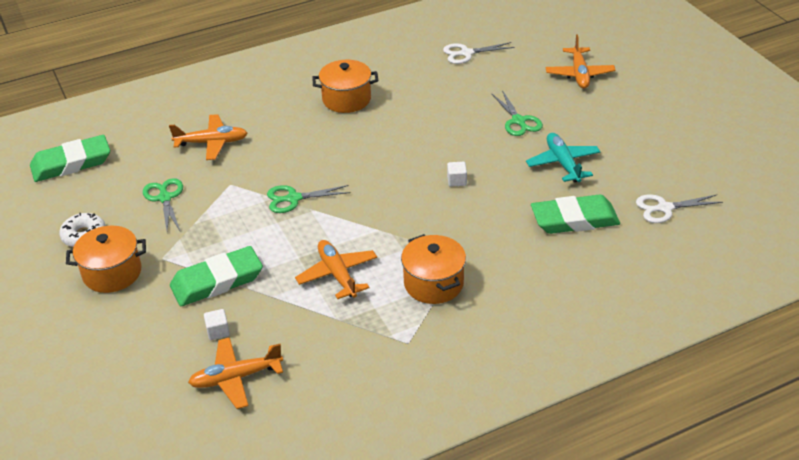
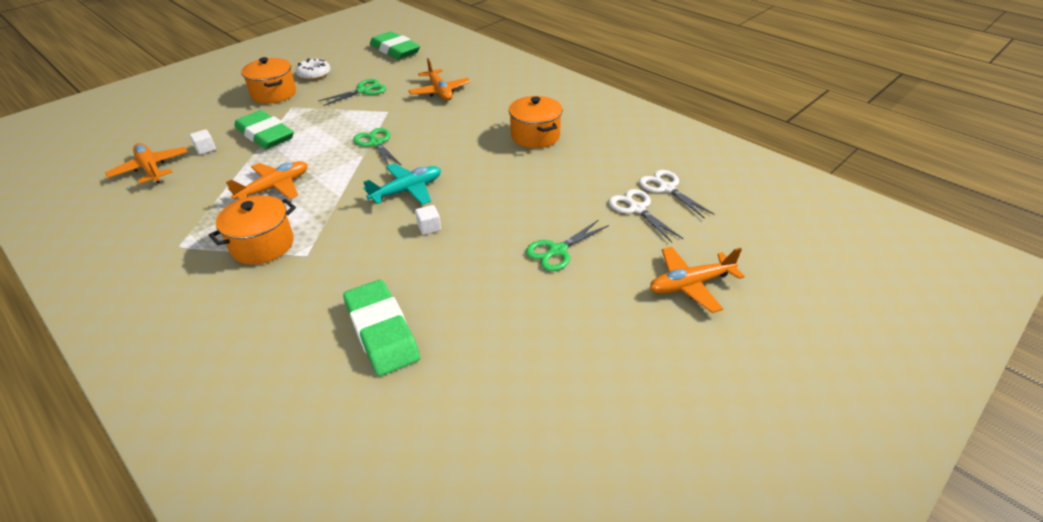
camera: 70 degrees right, 0 degrees up
(563, 163) = (489, 302): turquoise plane -> turquoise plane (407, 190)
(664, 208) = (424, 421): white scissors -> white scissors (637, 209)

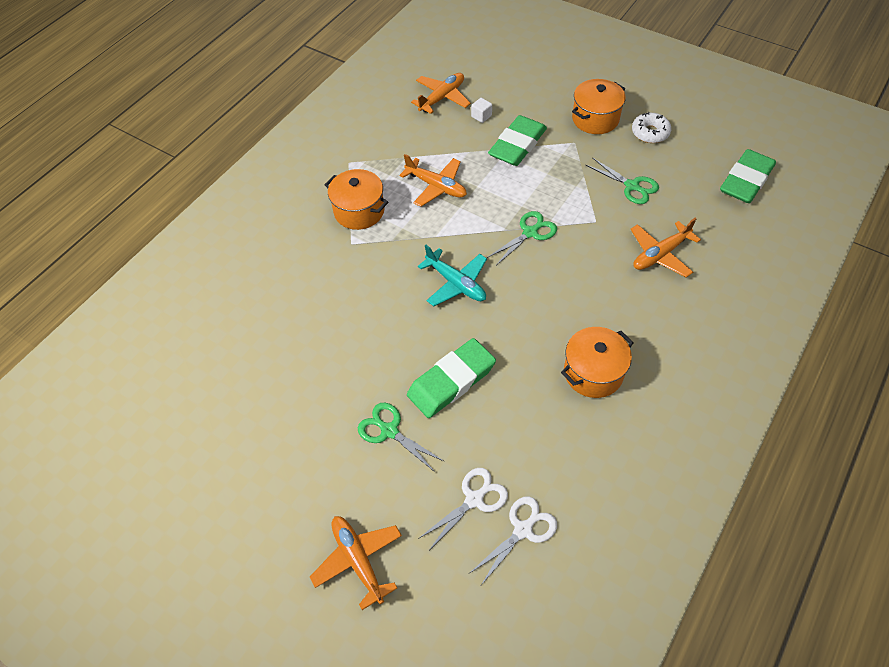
camera: 80 degrees right, 15 degrees up
(381, 331) = (273, 323): green eraser -> green eraser (451, 381)
(429, 227) = (404, 317): white cube -> none

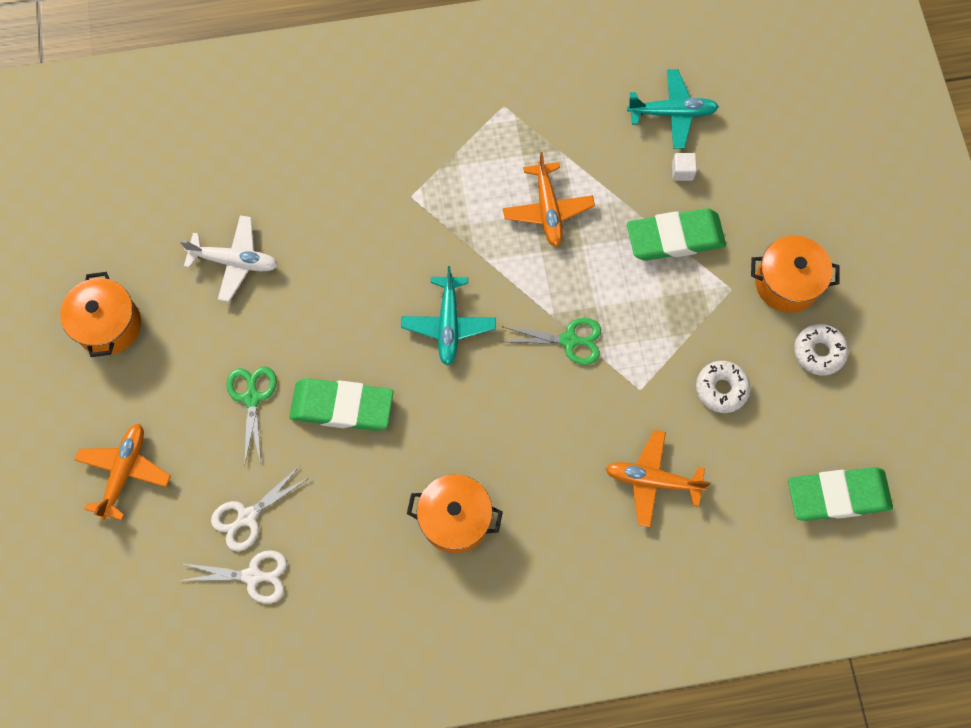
camera: 45 degrees right, 15 degrees up
(282, 369) = (235, 261): none -> white plane
(359, 211) = (454, 169): orange pot -> orange pot (109, 325)
(442, 98) = (672, 113): orange plane -> turquoise plane
(474, 499) = (247, 516): white scissors -> white scissors turned 135 degrees clockwise
(631, 186) = (721, 389): green scissors -> white donut

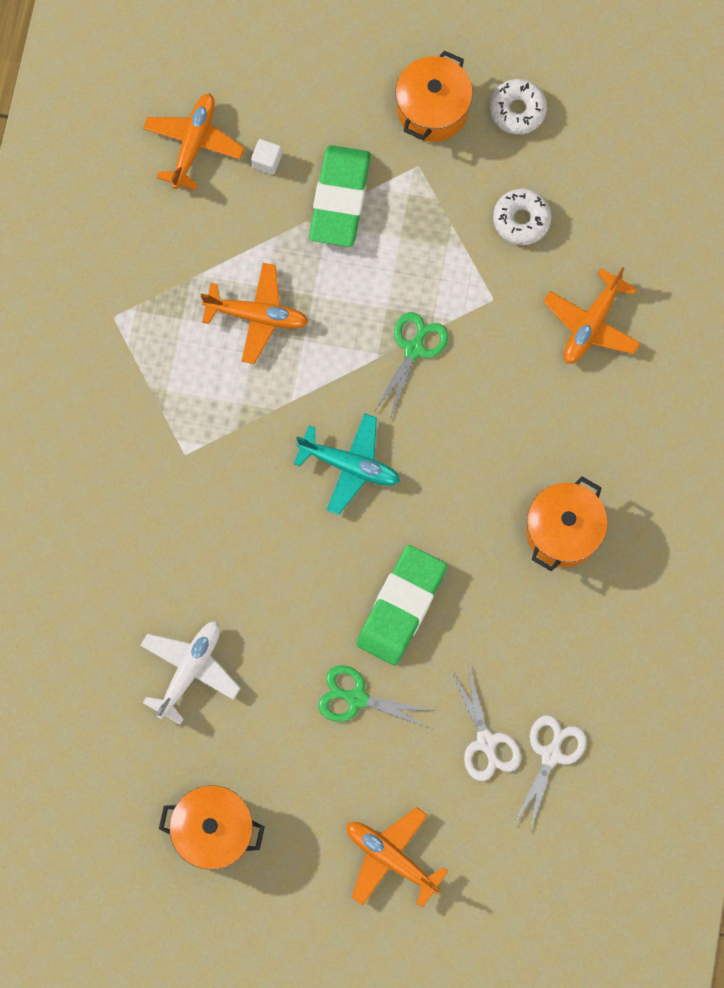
camera: 70 degrees left, 5 degrees up
(672, 113) = (194, 143): turquoise plane -> orange plane
(838, 496) = (669, 155): green eraser -> none

